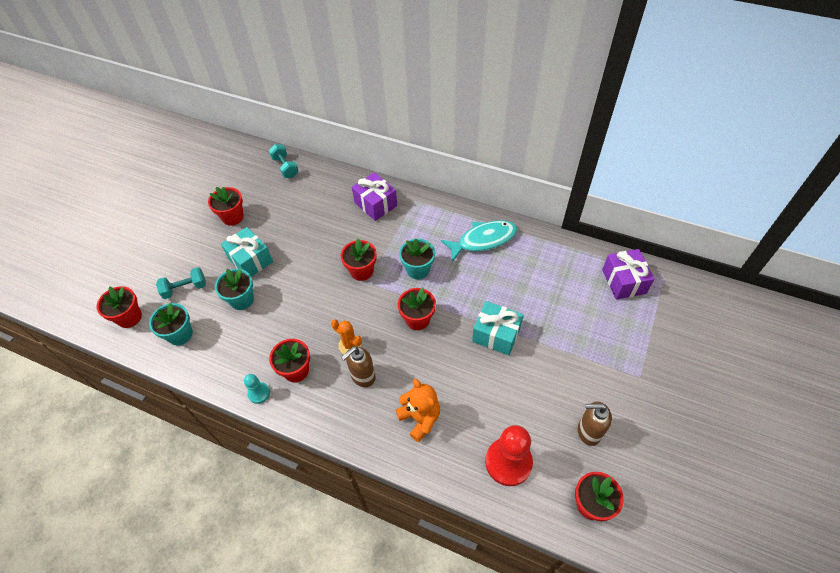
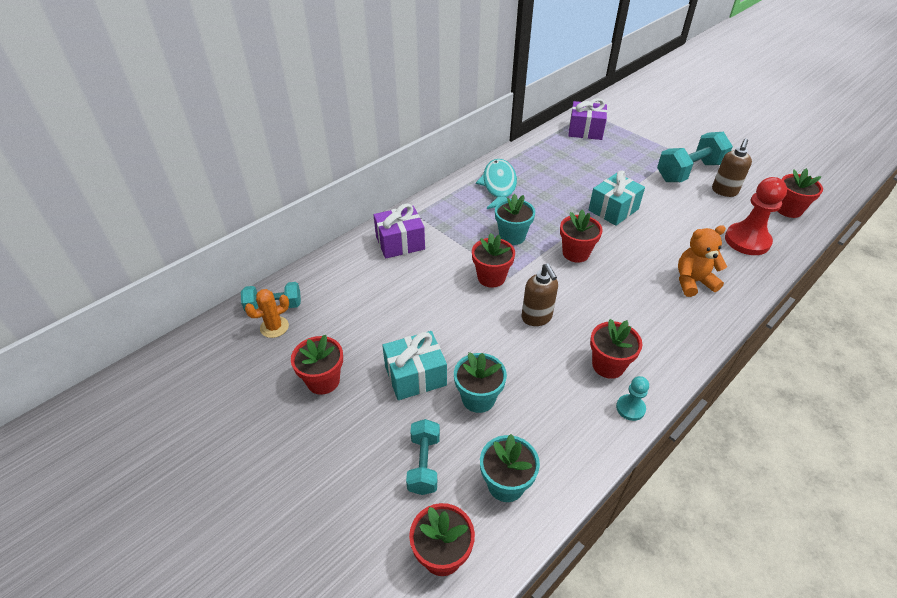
camera: 70 degrees left, 10 degrees down
(350, 345) = (589, 311): orange cactus -> orange cactus (274, 327)
(362, 377) = (633, 311): brown soap dispenser -> brown soap dispenser (537, 318)
(606, 392) = (689, 172): none -> turquoise dumbbell

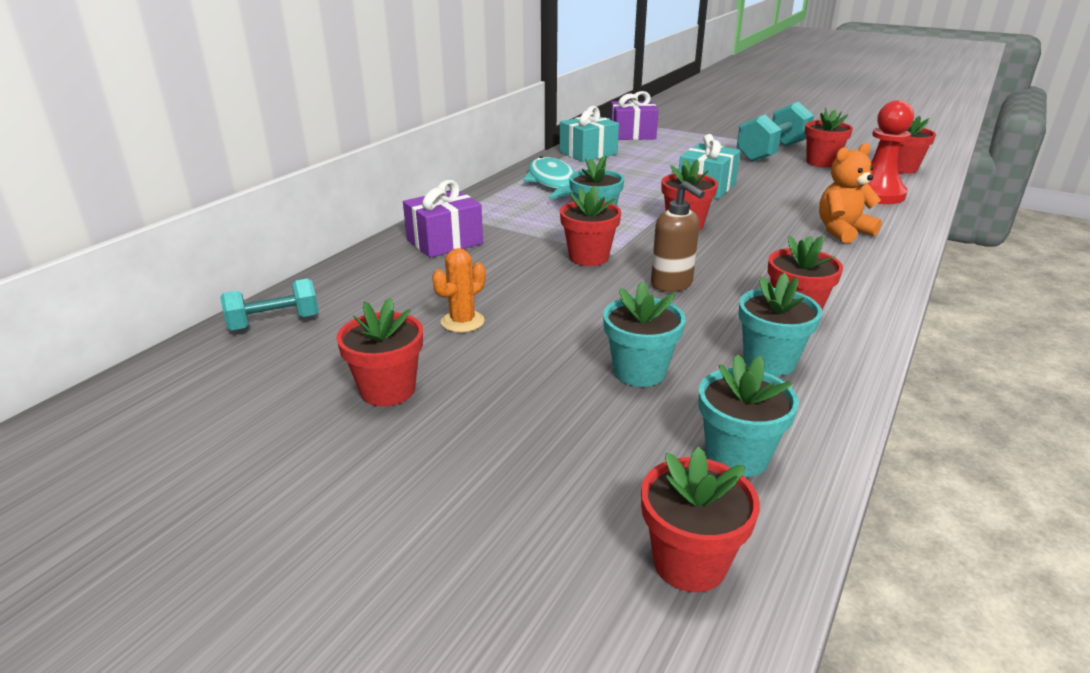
camera: 15 degrees left, 15 degrees down
(274, 327) = (283, 344): orange cactus -> orange cactus (462, 322)
(415, 376) = (532, 363): turquoise gift -> turquoise gift (588, 153)
(424, 464) = (598, 456): turquoise dumbbell -> none
(567, 407) = (769, 361): none -> turquoise flower pot
(630, 408) = (852, 349): turquoise pawn -> none
(724, 191) = (821, 162): brown soap dispenser -> red flower pot

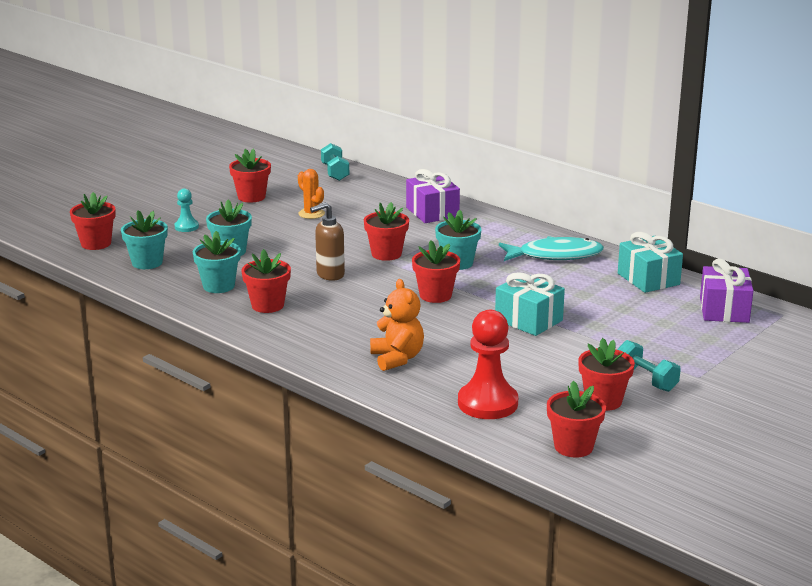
camera: 100 degrees right, 5 degrees down
(551, 441) = (186, 227): none -> turquoise pawn
(772, 152) = (646, 379): turquoise dumbbell -> turquoise dumbbell, size x0.59

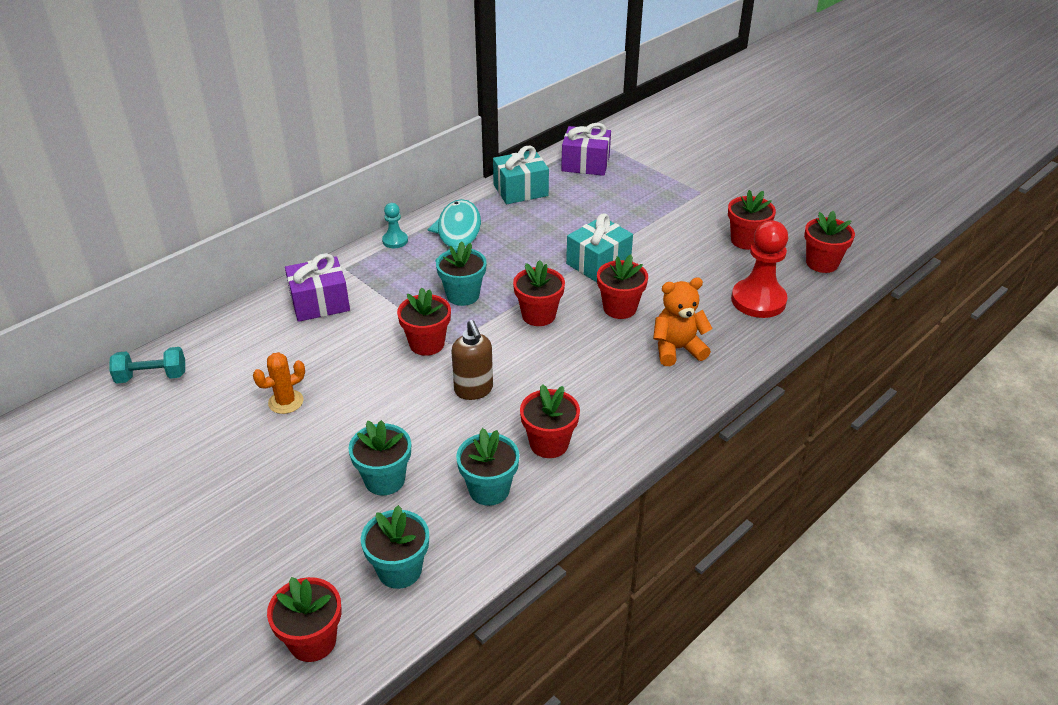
camera: 85 degrees left, 15 degrees up
(186, 227) = (285, 530): turquoise pawn -> turquoise pawn (395, 241)
(251, 197) = (201, 460): red flower pot -> red flower pot (619, 308)
(646, 379) = (707, 216): turquoise dumbbell -> none

